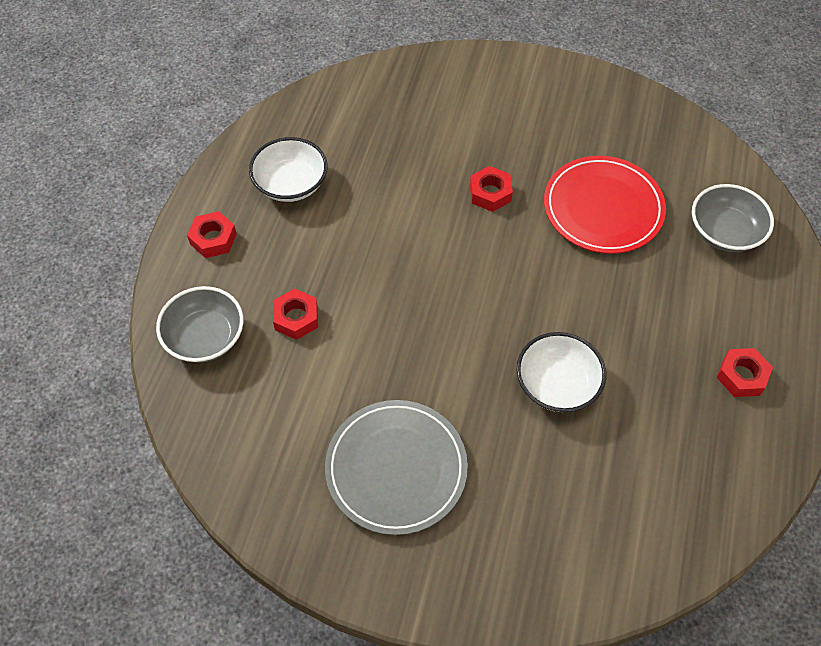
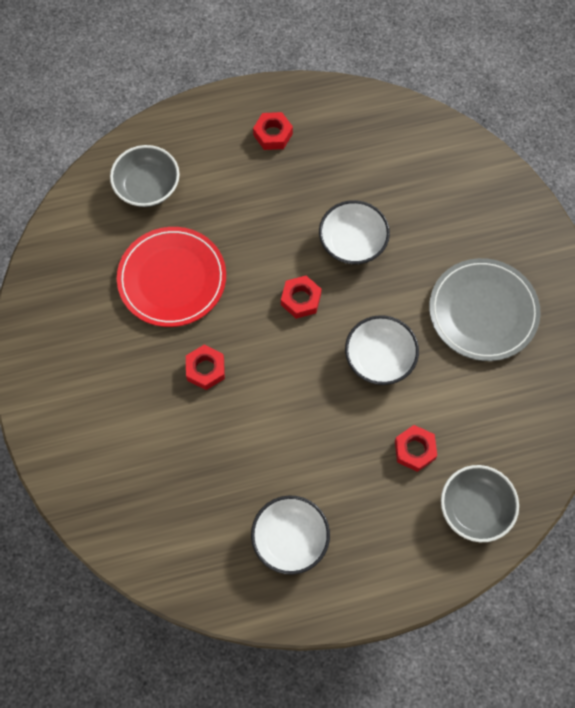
camera: 120 degrees left, 10 degrees up
(213, 239) = (385, 566): red nut -> red nut (301, 299)
(409, 339) = (379, 358): none -> white bowl

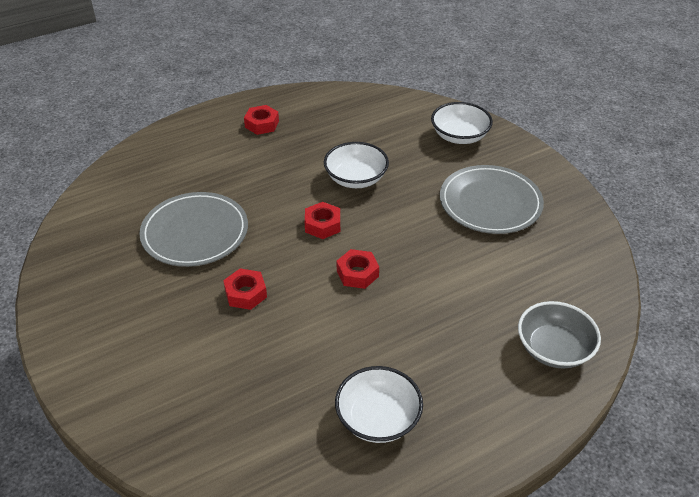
camera: 15 degrees left, 25 degrees down
(147, 187) = (156, 174): grey bowl -> none
(172, 279) = (195, 232): red plate -> grey plate
(379, 358) = (412, 252): white bowl -> white bowl (459, 136)
(414, 450) = (474, 314): red nut -> red nut (357, 273)

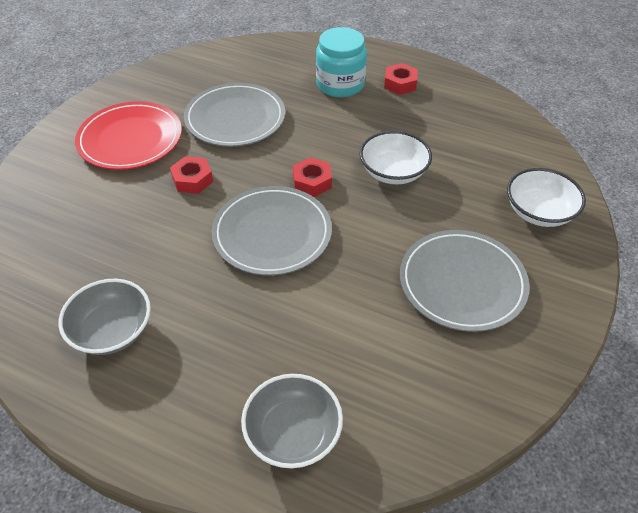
camera: 55 degrees right, 5 degrees up
(143, 313) = (130, 139): none -> red plate
(224, 154) = (340, 84): none -> turquoise jar
(357, 273) = (272, 233): red nut -> grey plate
(378, 418) = (112, 331): white bowl -> grey bowl

